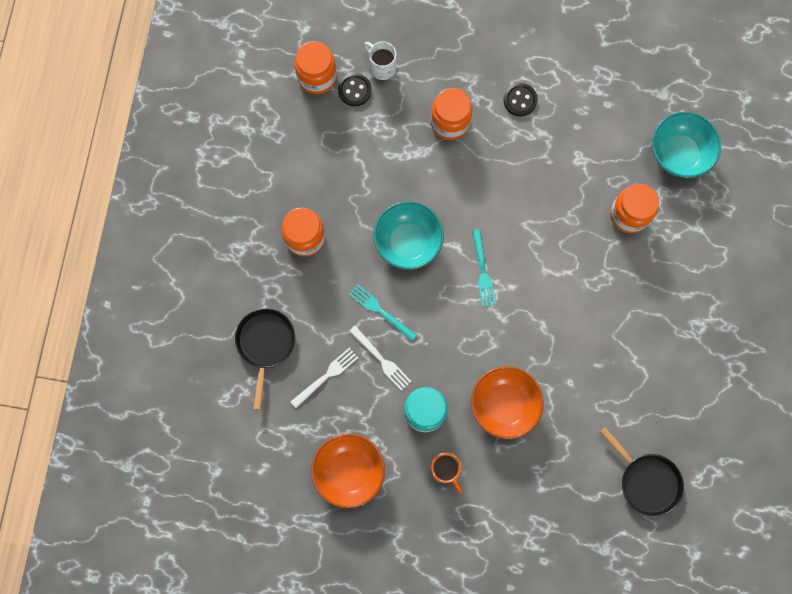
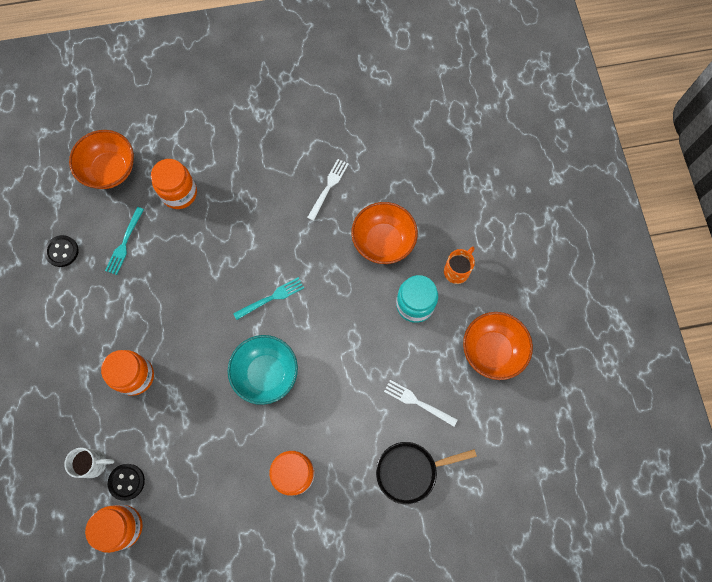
camera: 110 degrees left, 5 degrees down
(380, 311) = (340, 375): turquoise fork -> turquoise fork (124, 243)
(382, 67) = (94, 463): white mug -> white mug turned 120 degrees counterclockwise
(382, 360) = (384, 358): white fork -> white fork (328, 187)
(520, 100) = (95, 319): black button -> black button (62, 251)
(646, 481) = (401, 116): black pan -> none
(678, 153) = (110, 170): turquoise bowl -> orange bowl

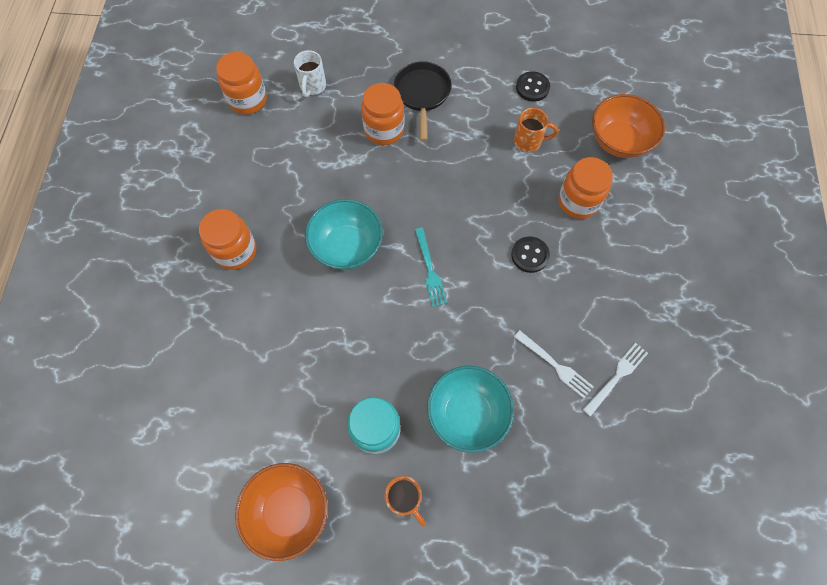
camera: 105 degrees right, 5 degrees down
(124, 243) = (528, 141): turquoise fork -> orange mug
(126, 482) = (286, 108): black button -> black button (530, 255)
(383, 241) = (467, 414): orange bowl -> turquoise bowl
(410, 471) = (189, 368): black pan -> black pan (422, 94)
(417, 402) = (260, 398): white fork -> white fork (617, 376)

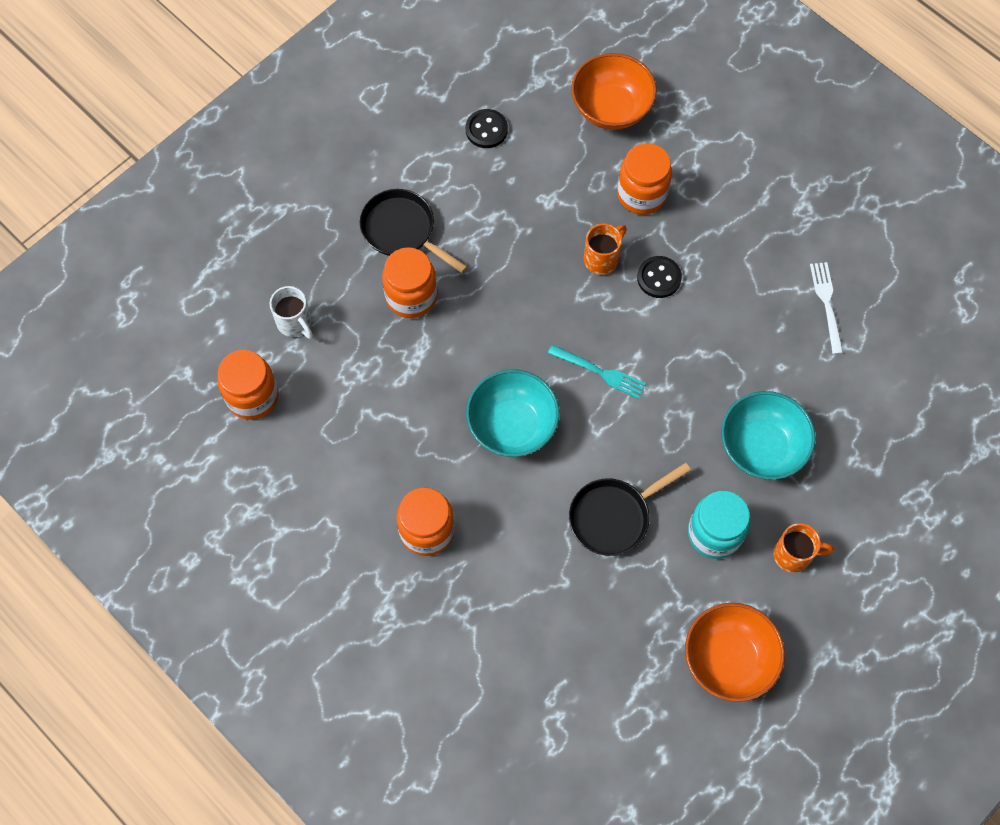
camera: 50 degrees left, 0 degrees up
(334, 354) = (613, 516): none -> black pan
(528, 141) = (542, 182): orange mug -> orange mug (602, 258)
(555, 366) = (778, 343): white fork -> none

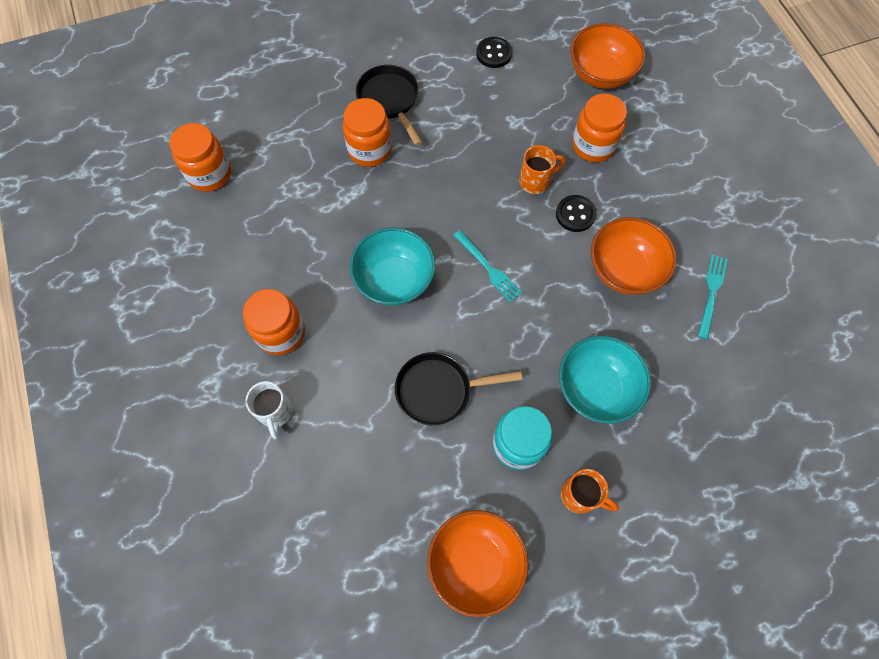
camera: 25 degrees right, 0 degrees up
(295, 323) = (272, 134): white mug -> white mug (275, 412)
(733, 316) = (624, 270): none -> orange bowl
(826, 303) = (711, 292): white fork -> turquoise fork

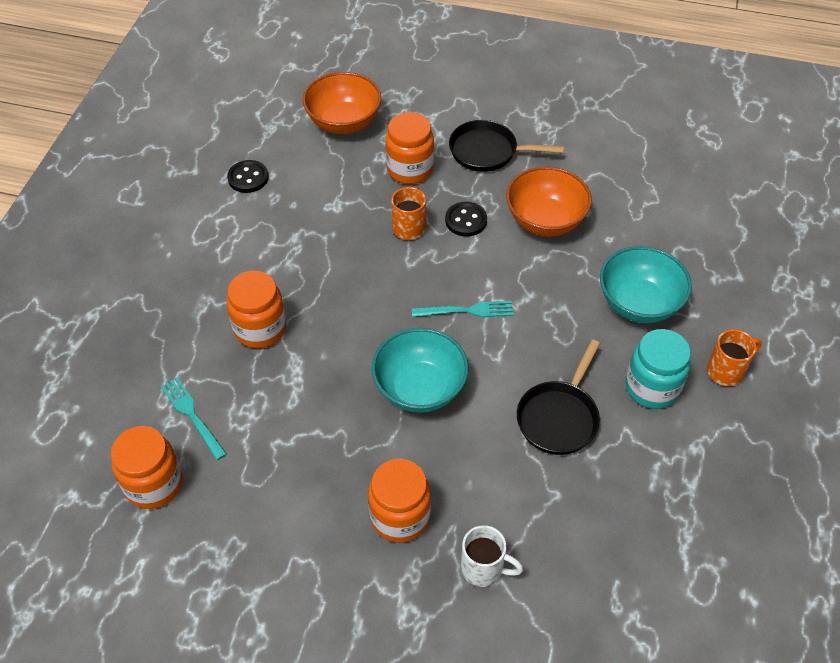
camera: 55 degrees left, 15 degrees down
(390, 100) = (219, 282): black pan -> black pan (488, 152)
(475, 563) = (740, 482): orange bowl -> none
(711, 292) = (609, 180): turquoise fork -> turquoise fork (192, 415)

